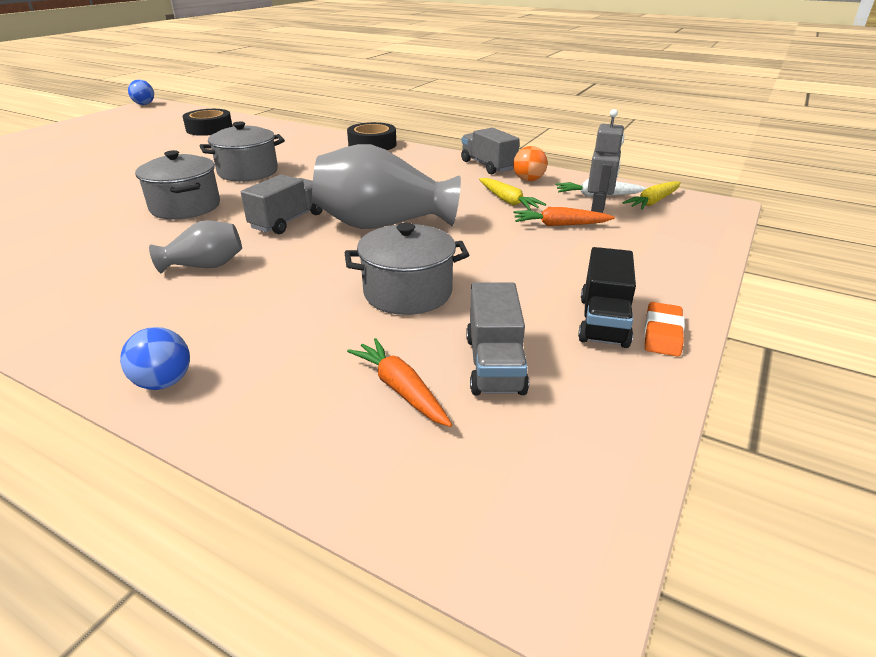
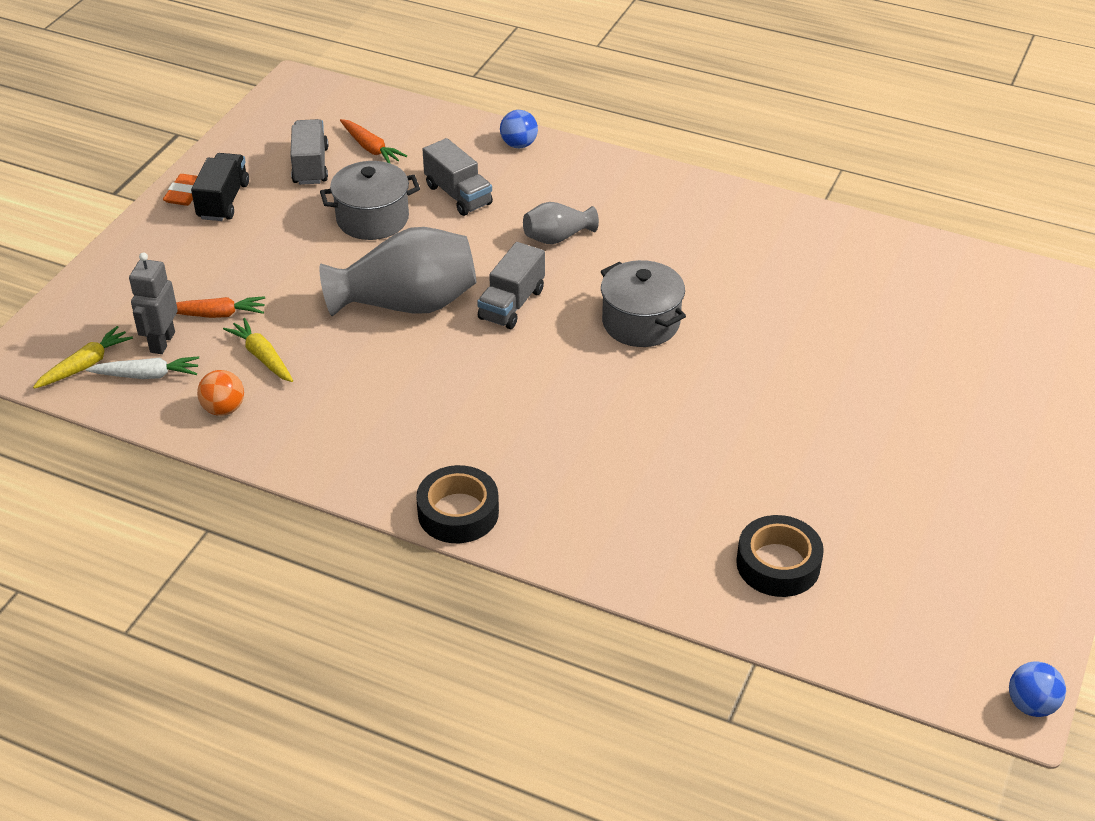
camera: 175 degrees right, 10 degrees up
(248, 172) = (614, 407): grey pot -> none
(488, 166) = (273, 447): grey truck -> grey truck (458, 195)

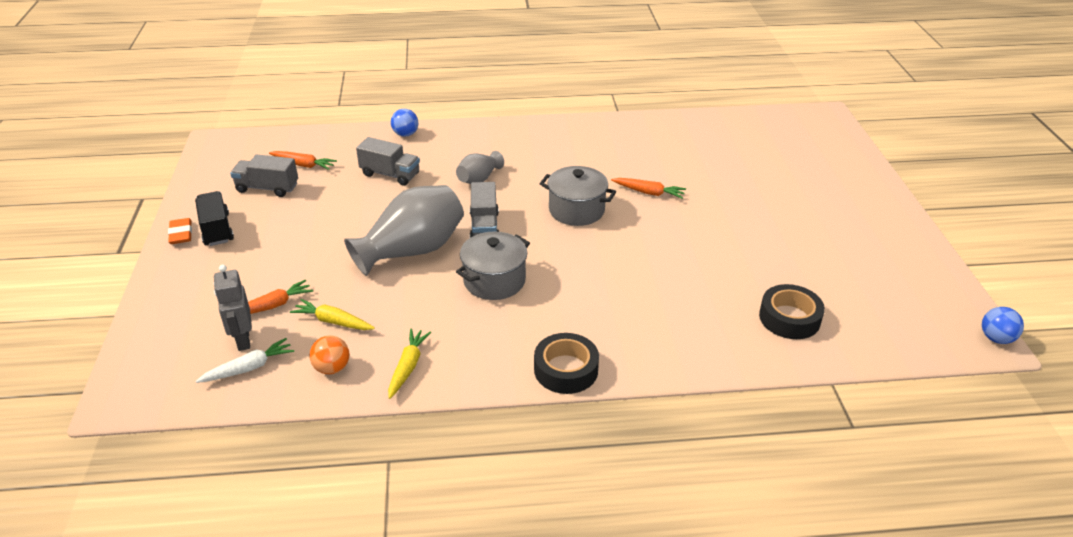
camera: 30 degrees left, 5 degrees down
(85, 365) = (189, 380): yellow carrot -> yellow carrot (408, 367)
(310, 166) = (267, 188): grey truck -> grey truck turned 45 degrees counterclockwise
(372, 219) = (341, 206): grey pot -> grey pot (494, 281)
(755, 332) = (649, 192): none -> orange carrot

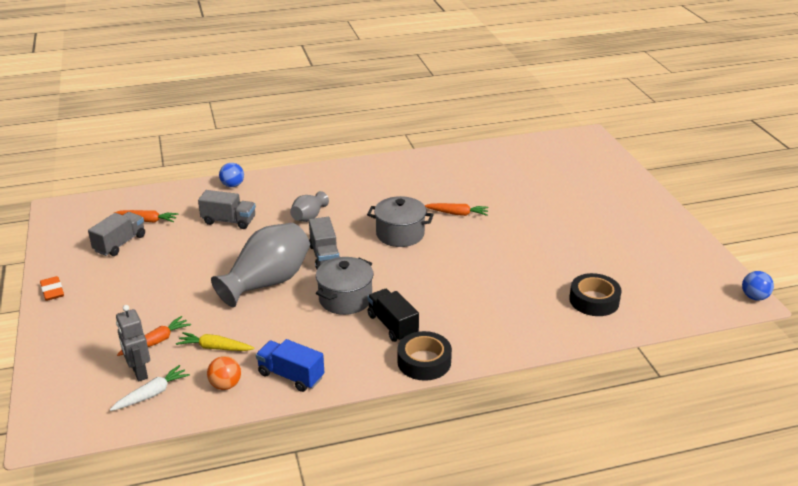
camera: 10 degrees left, 5 degrees down
(217, 230) = (85, 284): black truck -> black truck (392, 325)
(267, 188) = (120, 243): grey truck -> grey truck turned 120 degrees clockwise
(408, 367) = (291, 376): yellow carrot -> blue truck

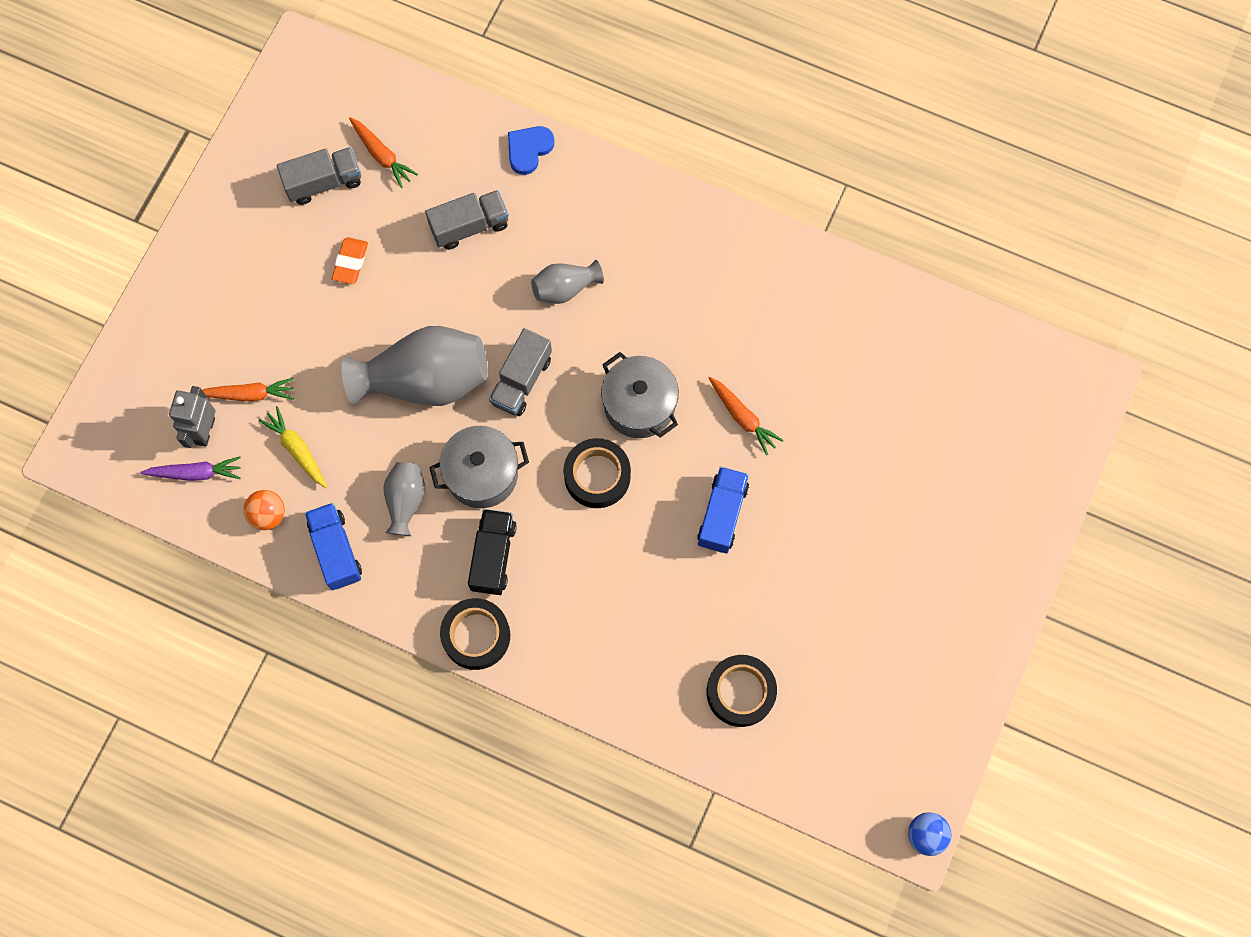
camera: 40 degrees right, 40 degrees up
(52, 291) = (204, 224): orange eraser -> orange eraser (350, 262)
(152, 394) = (196, 473): white carrot -> purple carrot
(229, 221) = (469, 226): grey truck -> grey truck turned 75 degrees counterclockwise
(232, 185) = (529, 150): blue ball -> blue heart
(311, 332) = (405, 501): none -> grey vase
(411, 267) = (597, 476): none -> black tape
(493, 247) = (722, 515): none -> blue truck

